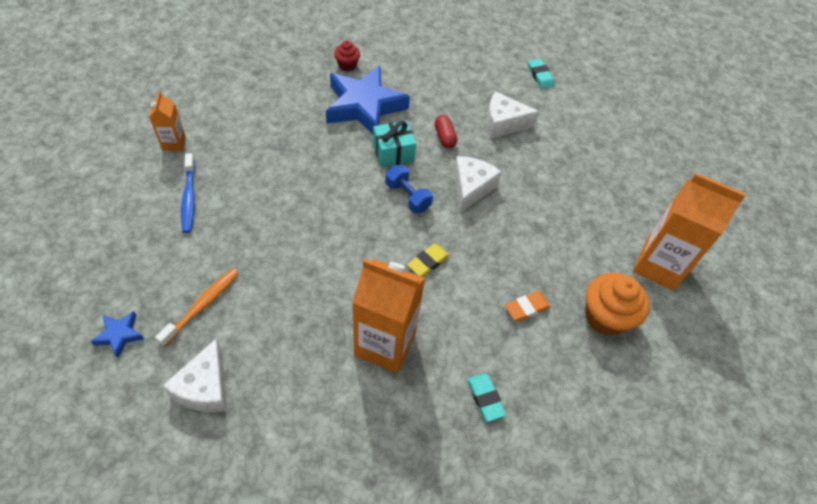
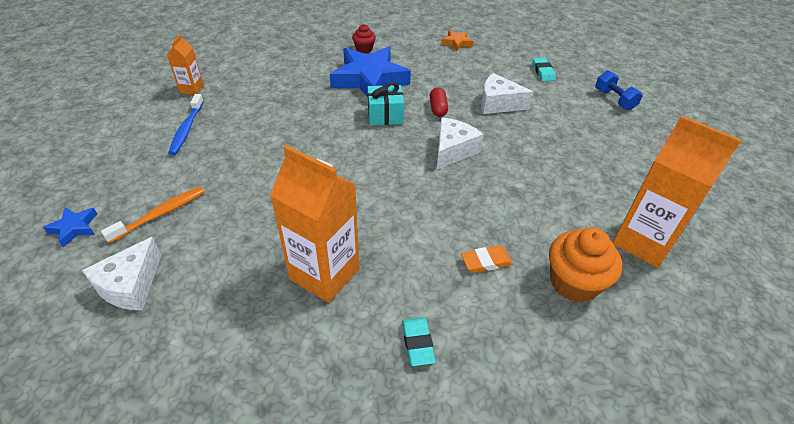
camera: 15 degrees right, 10 degrees down
(407, 196) = (388, 150): blue dumbbell -> blue dumbbell (614, 99)
(428, 262) = (392, 206): yellow eraser -> none
(444, 45) = (456, 43): none -> orange star

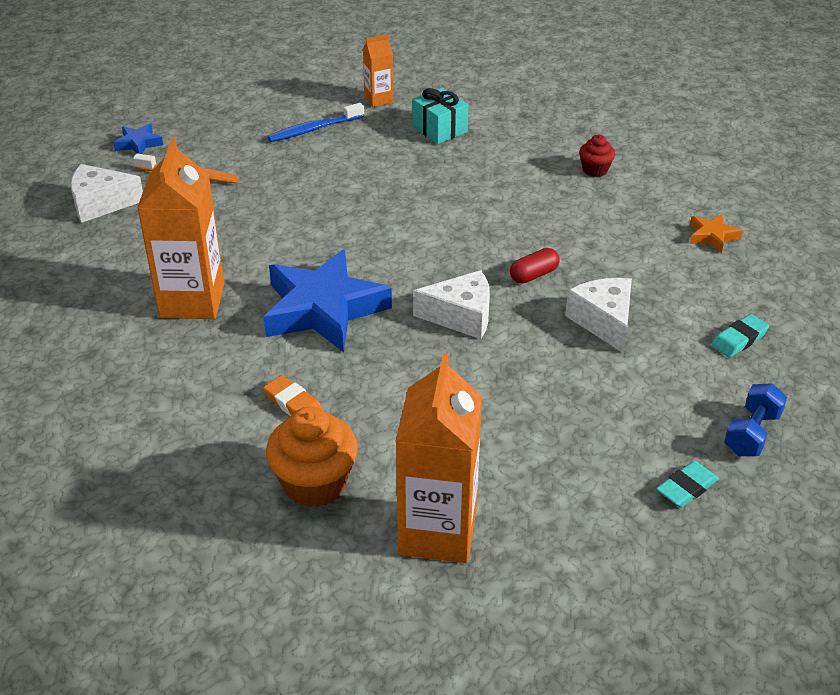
camera: 60 degrees right, 5 degrees down
(369, 79) = (534, 200): blue star -> blue star (323, 309)
(385, 115) = (474, 240): turquoise gift -> turquoise gift (439, 129)
(417, 343) = (150, 392): turquoise eraser -> turquoise eraser (686, 488)

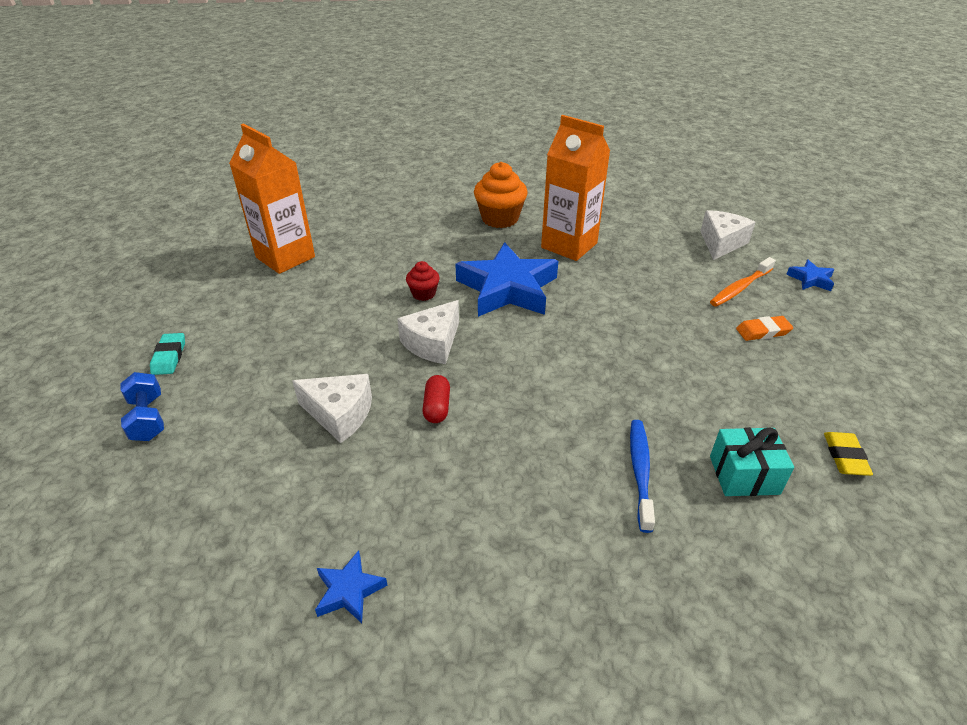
camera: 125 degrees right, 0 degrees up
(293, 403) = (433, 249): orange eraser -> orange eraser (763, 331)
(314, 129) = (791, 381): blue toothbrush -> blue toothbrush (640, 471)
(315, 483) = (368, 236): orange cupcake -> orange cupcake (500, 219)
(378, 99) = (845, 457): orange carton -> yellow eraser
(595, 170) = (562, 569): red cupcake -> red cupcake (423, 294)
(712, 236) = (349, 591): orange star -> blue star
(739, 339) = (217, 487): turquoise eraser -> none

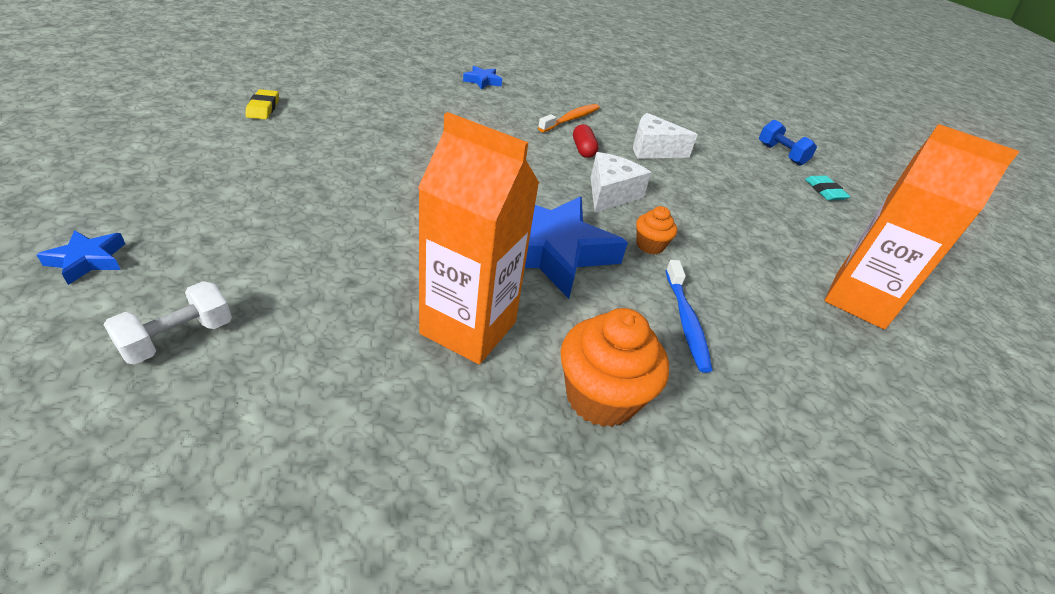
camera: 165 degrees right, 0 degrees up
(349, 591) = (591, 88): blue star -> blue star (482, 81)
(423, 294) = (650, 245): red cupcake -> orange cupcake
(640, 471) = (427, 111): blue toothbrush -> blue toothbrush (686, 321)
(721, 243) = (178, 338): white cheese -> white dumbbell
(740, 288) = (223, 247): orange toothbrush -> orange toothbrush (571, 119)
(744, 475) = (352, 106): turquoise gift -> none
(763, 331) = (244, 193): orange eraser -> none

